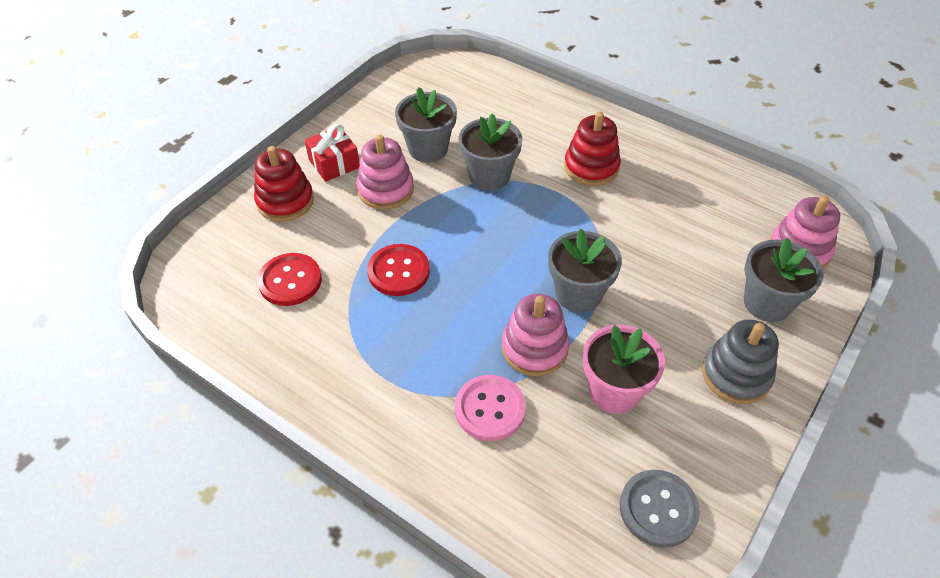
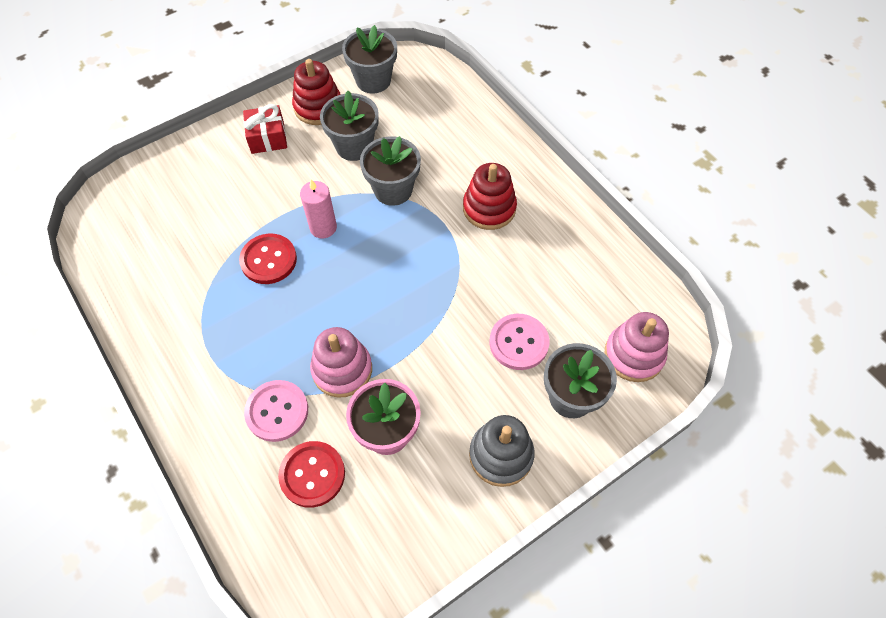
camera: 20 degrees right, 10 degrees up
(285, 201) = (210, 163): red stacking toy -> red stacking toy (318, 107)
(290, 281) = (179, 240): red button -> red button (312, 474)
(385, 190) = (297, 177): pink stacking toy -> none
(438, 227) = (323, 227): none -> pink candle
(578, 294) = (407, 331): grey flower pot -> grey flower pot (373, 80)
(658, 509) = (364, 549): grey button -> none
(690, 272) = (518, 343): none -> pink button

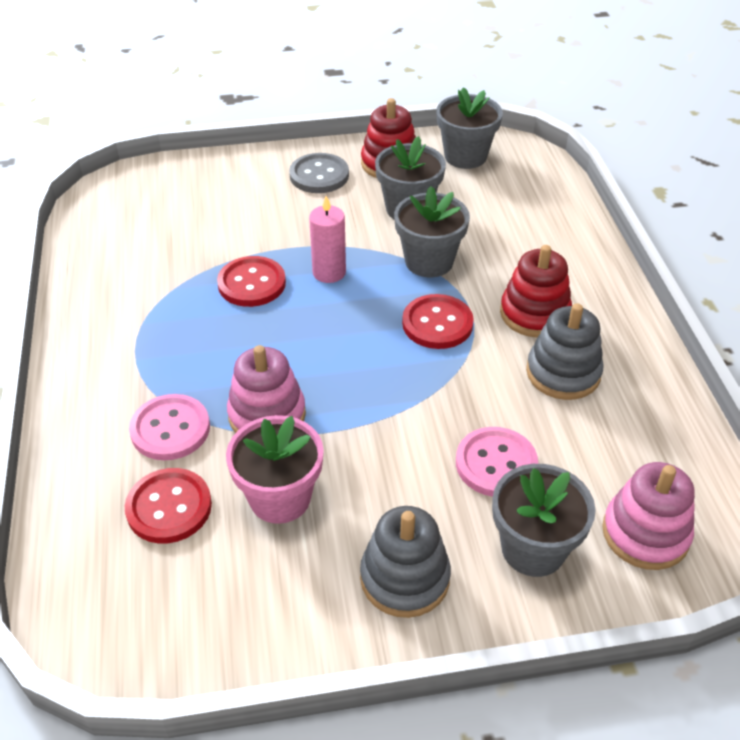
camera: 25 degrees right, 15 degrees down
(267, 138) = (319, 175): red gift -> grey button
(425, 243) = (437, 324): none -> red button
(530, 251) = (563, 373): none -> grey stacking toy

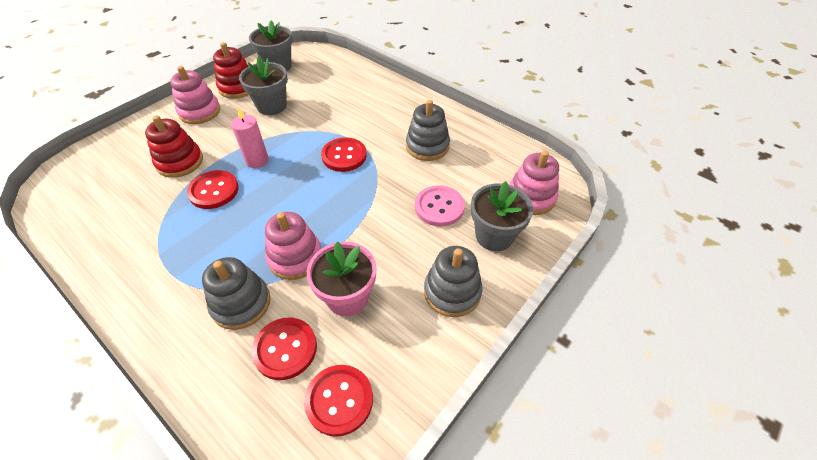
camera: 40 degrees left, 5 degrees up
(170, 429) = (241, 303): pink button -> grey stacking toy
(171, 599) = (339, 400): none -> red button
(319, 175) = (200, 112): grey button -> pink stacking toy
(429, 261) = (309, 127): grey flower pot -> none
(534, 314) = (387, 126): red stacking toy -> red stacking toy (180, 162)

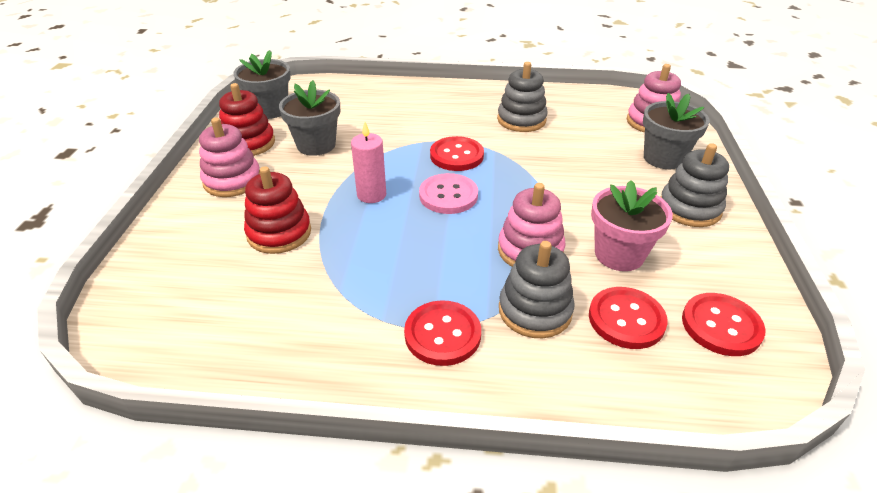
camera: 35 degrees left, 10 degrees down
(214, 191) = (362, 239): red button -> red button (442, 334)
(439, 207) = (595, 158): pink button -> pink button (448, 195)

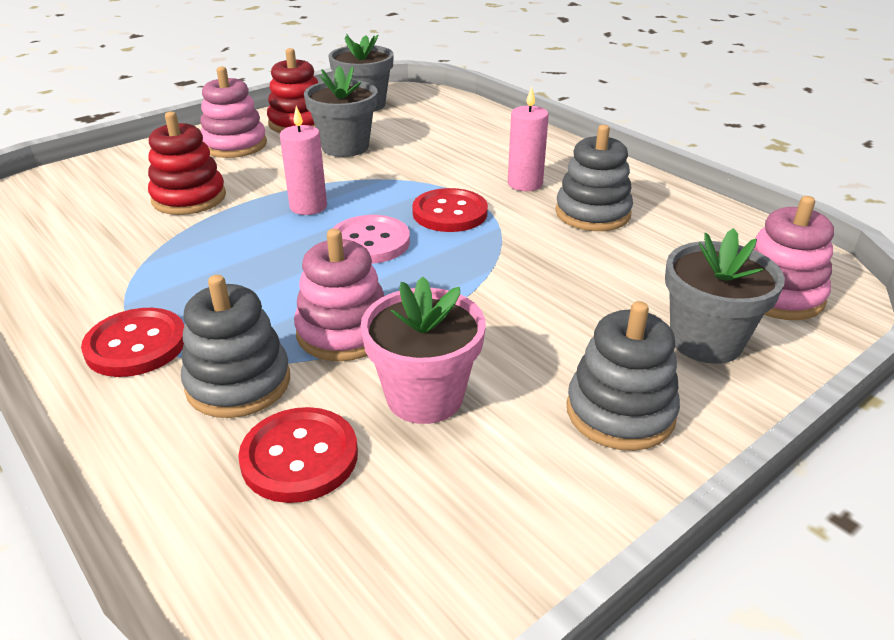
camera: 45 degrees right, 5 degrees down
(462, 119) = (525, 184): none -> pink candle
(721, 326) = (383, 549): red button -> none

